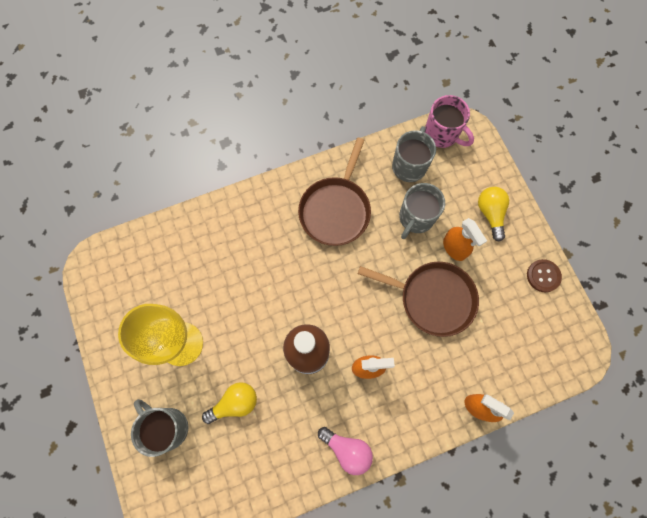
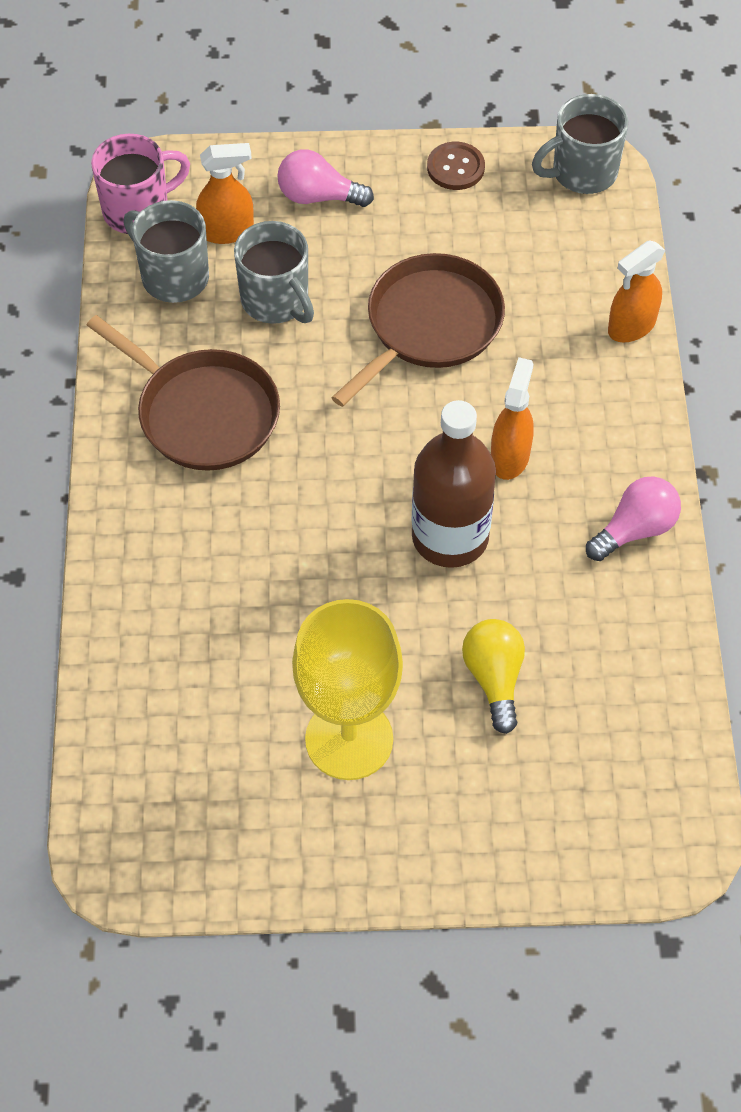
camera: 70 degrees left, 15 degrees down
(167, 427) = (497, 803): grey mug -> grey mug (582, 172)
(454, 248) = (355, 266): orange spray bottle -> orange spray bottle (227, 231)
(490, 214) = (318, 196): yellow light bulb -> pink light bulb

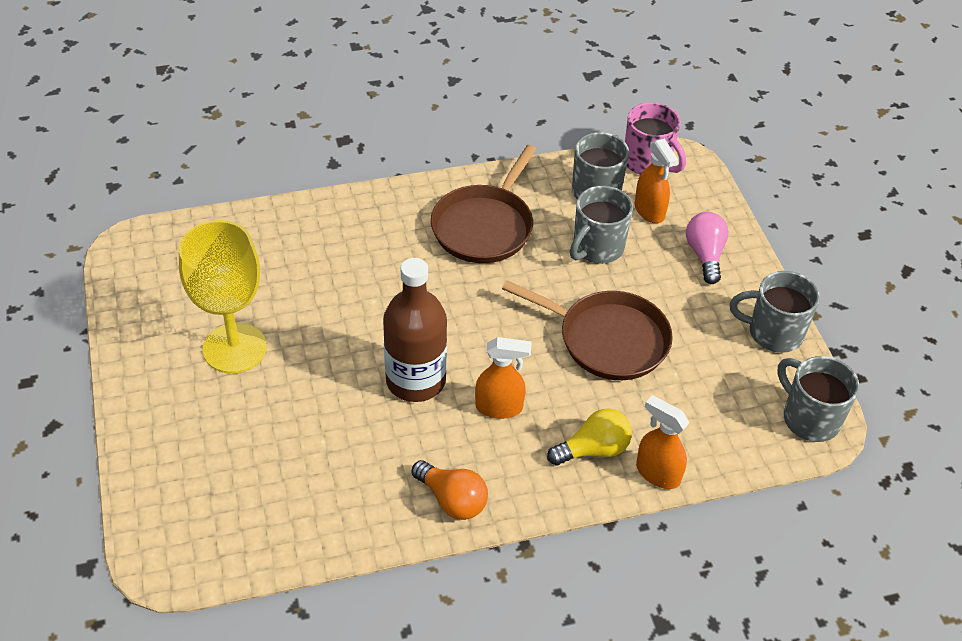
camera: 75 degrees right, 10 degrees down
(455, 167) = (773, 333): brown button -> grey mug
(494, 678) = (297, 425): yellow light bulb -> yellow light bulb (593, 449)
(635, 529) = (452, 500): pink light bulb -> orange light bulb

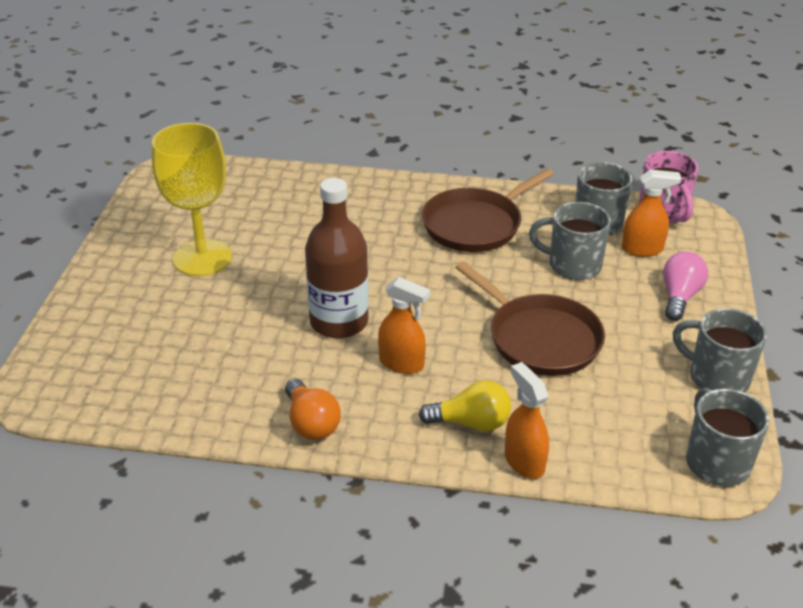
camera: 25 degrees right, 10 degrees down
(597, 248) = (572, 265): grey mug -> grey mug turned 45 degrees clockwise
(649, 211) = (642, 249): orange spray bottle -> orange spray bottle turned 90 degrees counterclockwise

